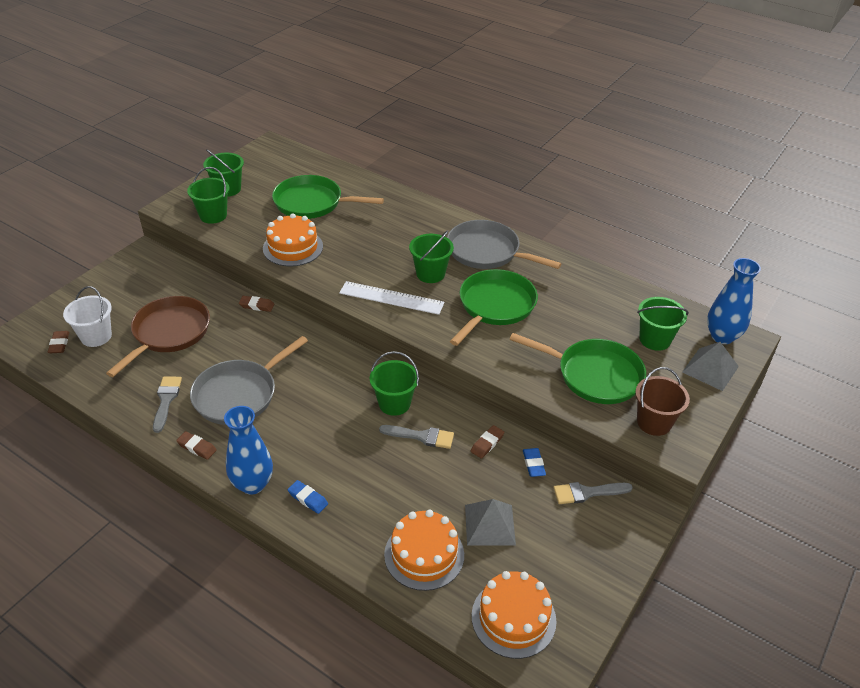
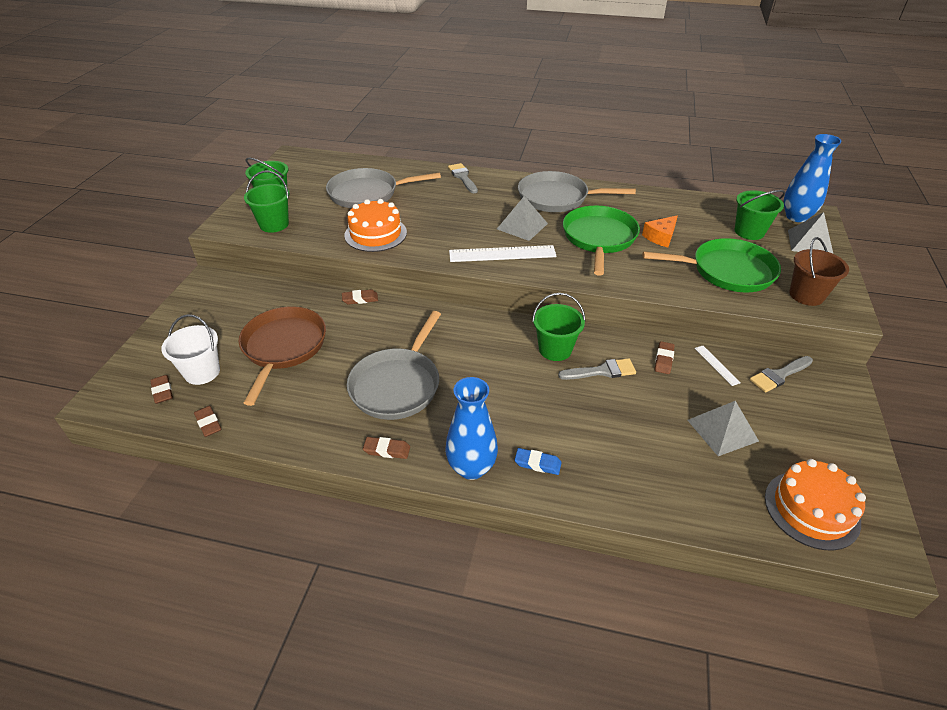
camera: 20 degrees left, 0 degrees up
(78, 382) = (208, 423): none -> brown eraser
(166, 400) = (322, 413): grey brush -> grey brush (462, 177)
(312, 203) = (367, 194): green pan -> grey pan
(424, 554) = (687, 479): orange cake -> none
(430, 274) = (522, 226): green bucket -> grey pyramid
(533, 464) = (716, 365): blue eraser -> white ruler
(557, 321) = (660, 237): none -> orange cheese

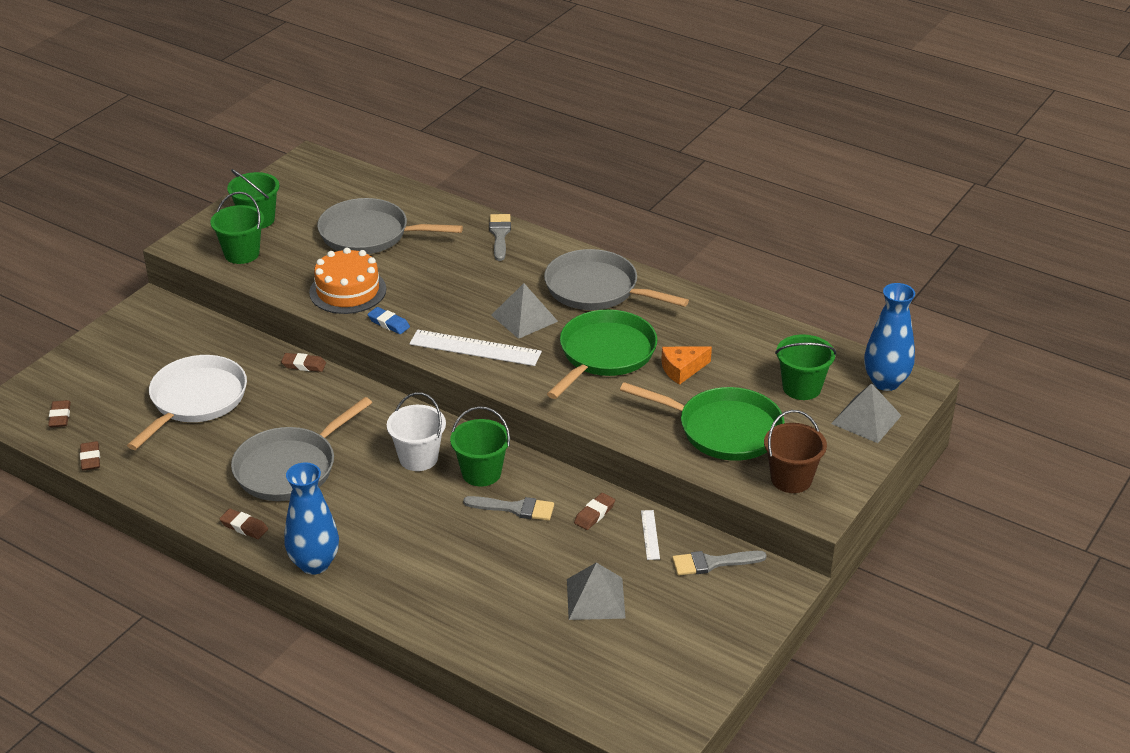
camera: 20 degrees right, 5 degrees down
(202, 372) = (104, 406): white bucket -> white bucket (418, 458)
(283, 347) = (195, 400): brown pan -> white pan
(537, 464) = (380, 577): blue eraser -> blue eraser (388, 323)
(811, 509) = (620, 689): orange cake -> none

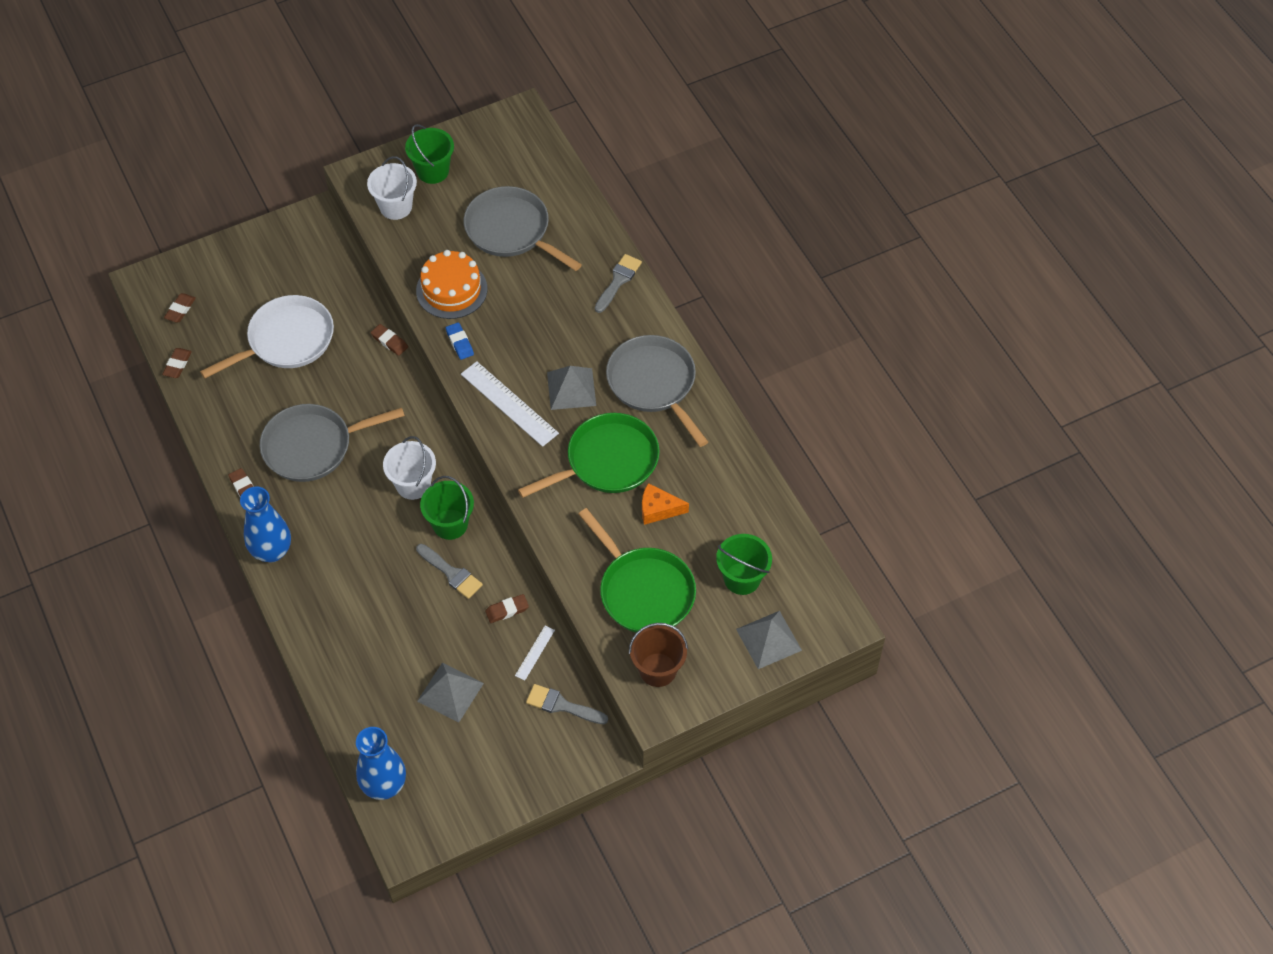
camera: 30 degrees right, 20 degrees up
(242, 254) = (396, 207): green bucket -> white bucket
(885, 382) = (818, 608): blue vase -> blue vase (384, 785)

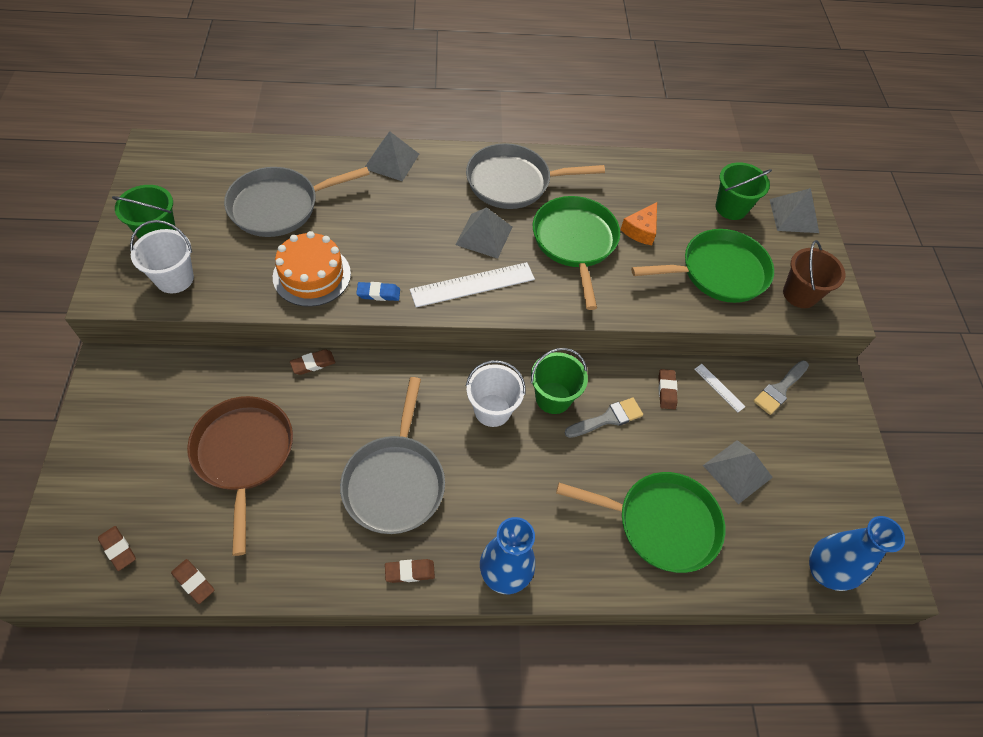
camera: 70 degrees left, 0 degrees up
(286, 340) = (244, 454): white pan -> brown pan
(368, 647) = (661, 523): none -> green pan
(618, 281) = (391, 161): grey brush -> grey pyramid

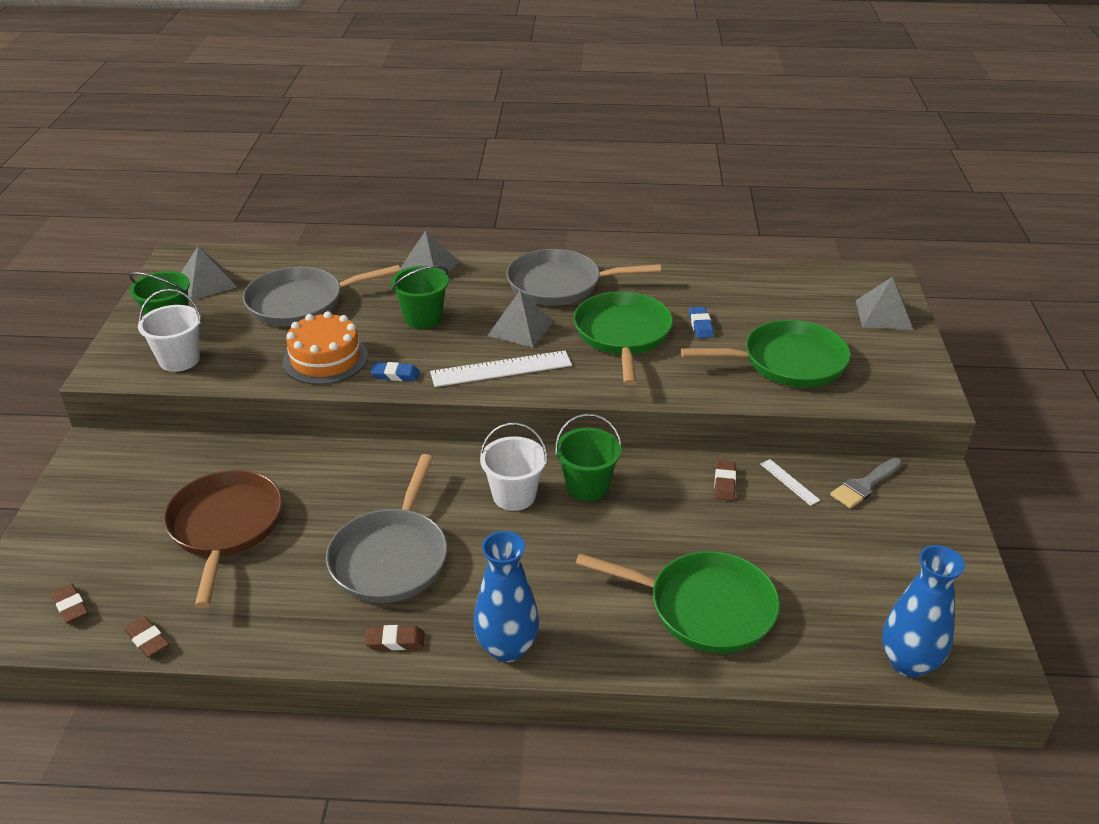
camera: 10 degrees right, 20 degrees down
(313, 364) = (316, 450): brown eraser -> none
(607, 418) = (650, 507): grey brush -> none
(641, 230) = (700, 325): orange cheese -> blue eraser
(731, 208) = (809, 307): green bucket -> green bucket (423, 318)
(737, 471) = (805, 561): grey pyramid -> grey pyramid (206, 283)
(800, 294) = (884, 382): brown bucket -> none

